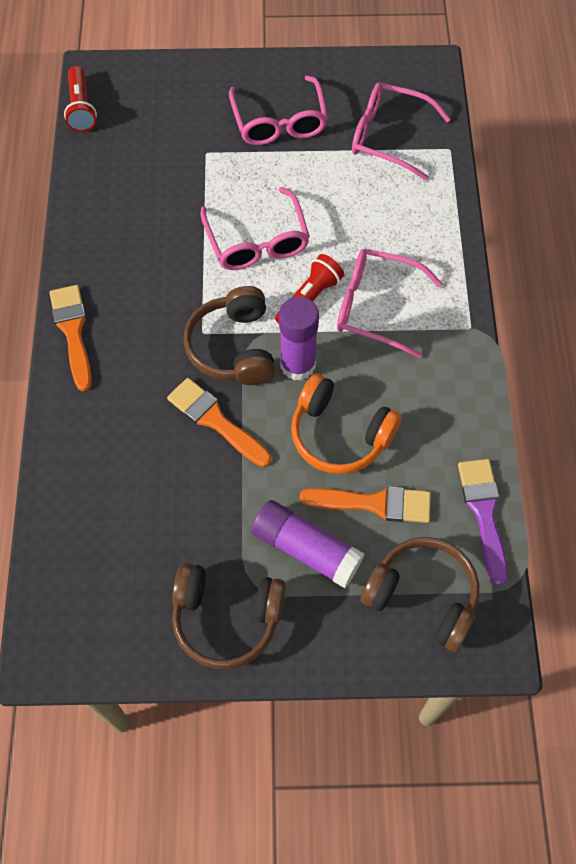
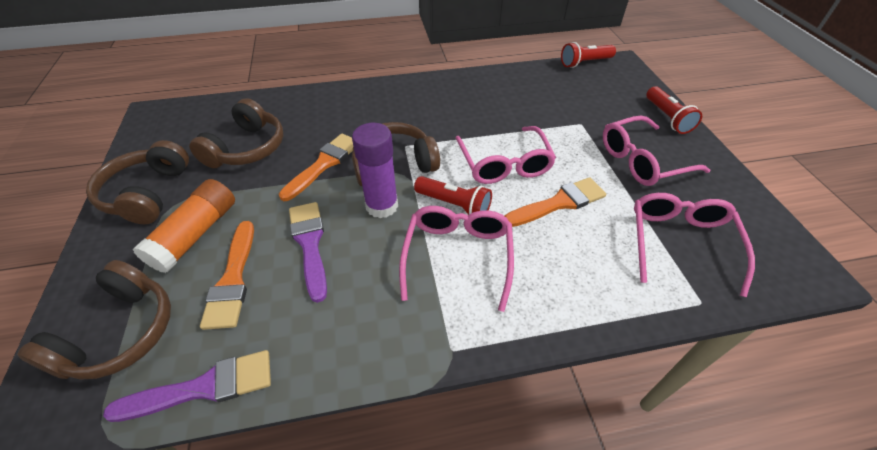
camera: 80 degrees right, 15 degrees down
(73, 332) = (394, 88): orange brush -> orange brush (558, 203)
(163, 511) = (247, 148): none -> brown headphones
(216, 73) = (667, 118): none -> red flashlight
(257, 241) = (504, 164): pink glasses -> pink glasses turned 75 degrees counterclockwise
(306, 549) = (196, 234): purple glue stick -> orange glue stick
(340, 434) = (310, 244): orange headphones -> purple brush

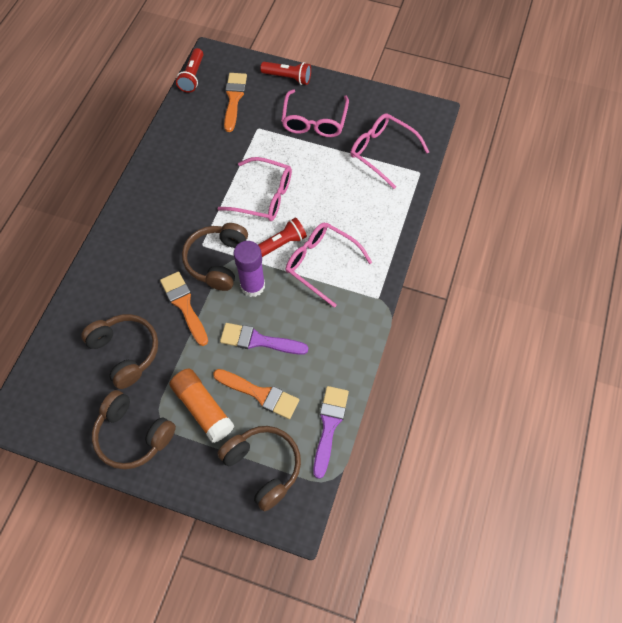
camera: 60 degrees left, 15 degrees up
(558, 203) = (317, 188): orange brush -> orange brush (234, 99)

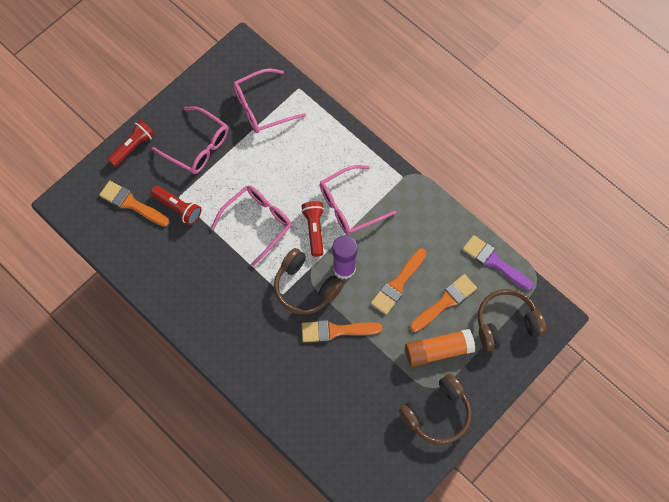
camera: 65 degrees left, 5 degrees up
(125, 352) = (359, 395): brown headphones -> none
(192, 77) = (82, 230): red flashlight -> red flashlight (178, 208)
(259, 340) = (398, 284): purple brush -> orange brush

